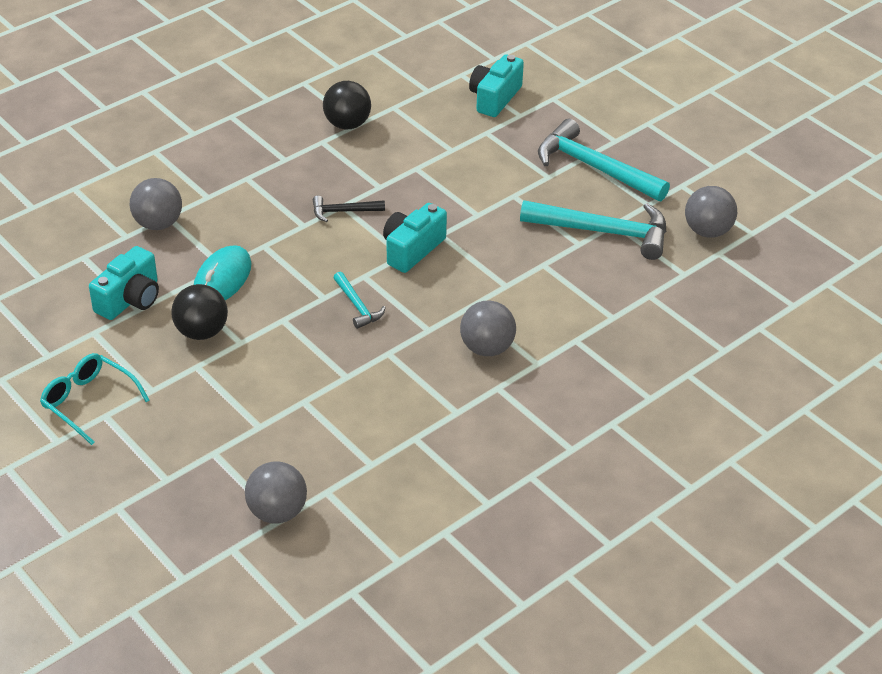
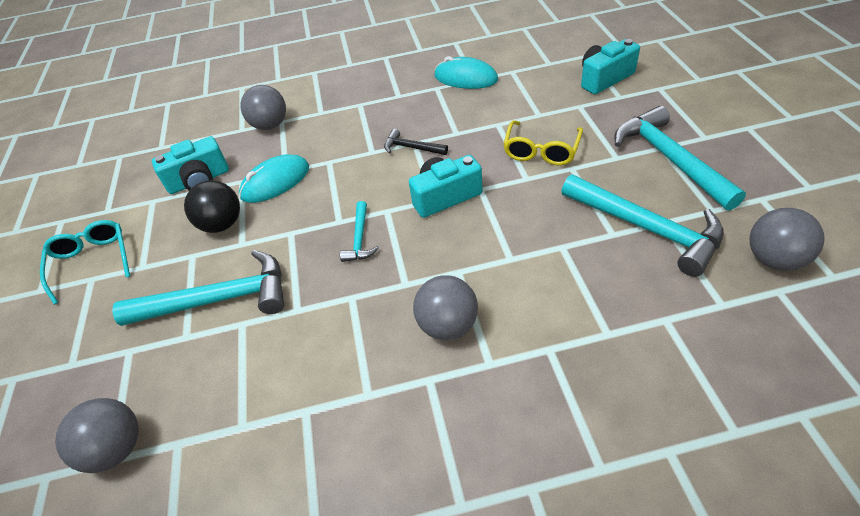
camera: 35 degrees right, 5 degrees up
(262, 391) = (218, 299): none -> turquoise hammer
(347, 124) = (465, 78): black ball -> turquoise mouse
(476, 186) = (541, 151): none -> yellow glasses

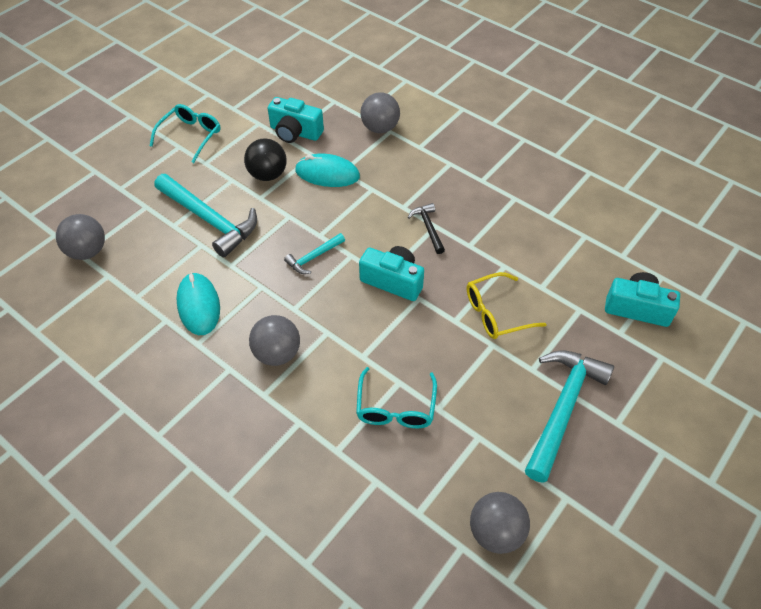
camera: 45 degrees right, 5 degrees up
(465, 78) = (545, 209): turquoise mouse -> turquoise mouse (199, 305)
(589, 263) = (395, 408): none -> turquoise glasses
(646, 228) = (462, 428): turquoise hammer -> none

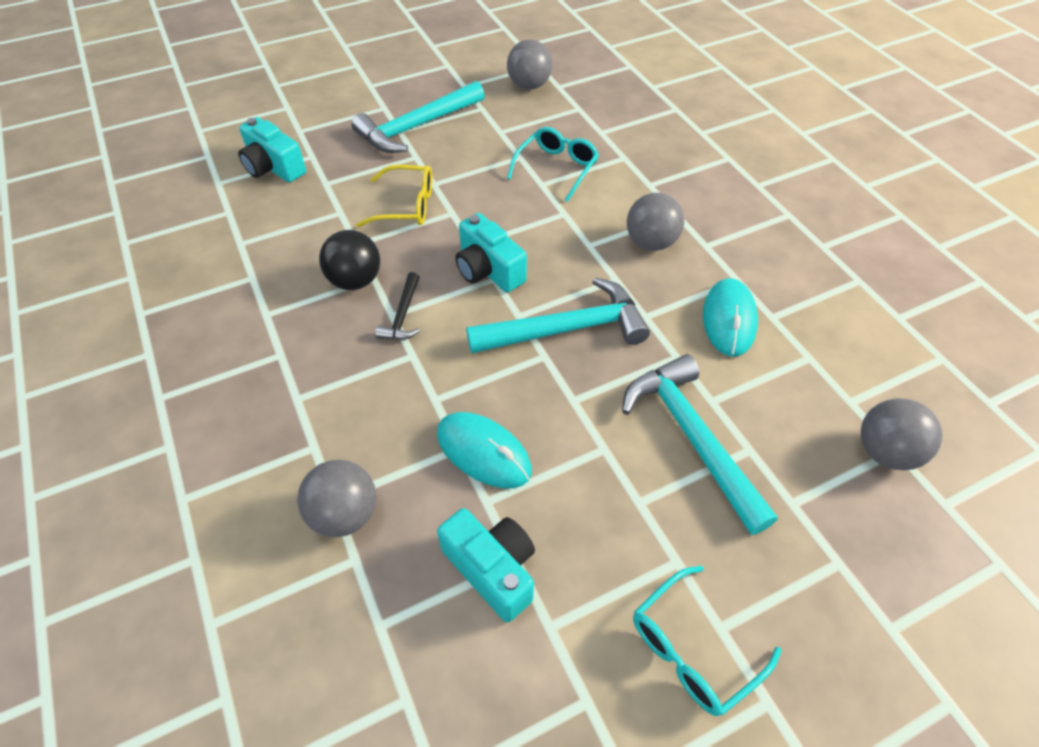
camera: 155 degrees left, 0 degrees up
(268, 175) = (577, 488): black ball -> black ball (355, 280)
(314, 257) = (566, 329): turquoise hammer -> turquoise hammer, size x2.02

